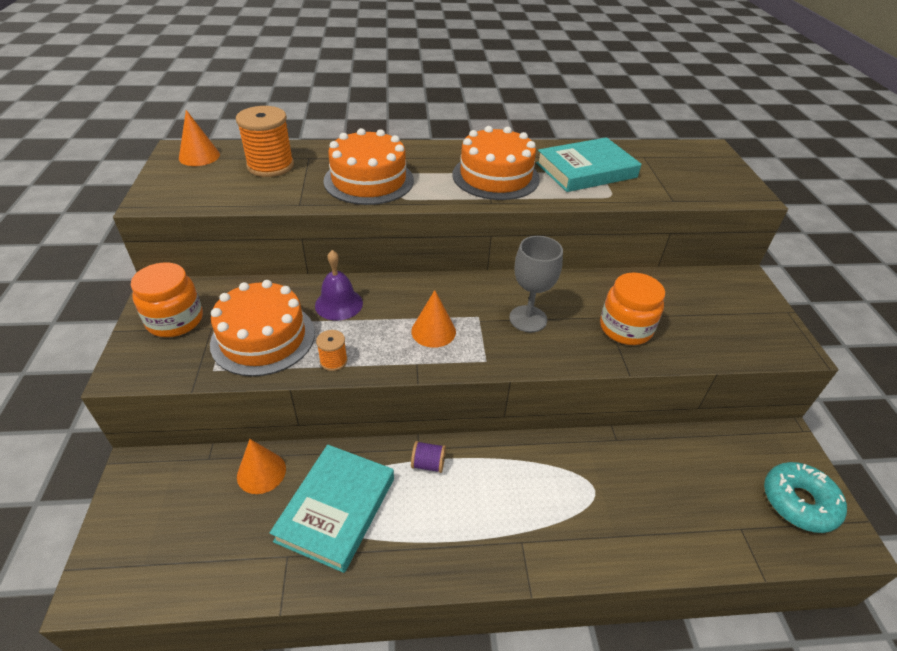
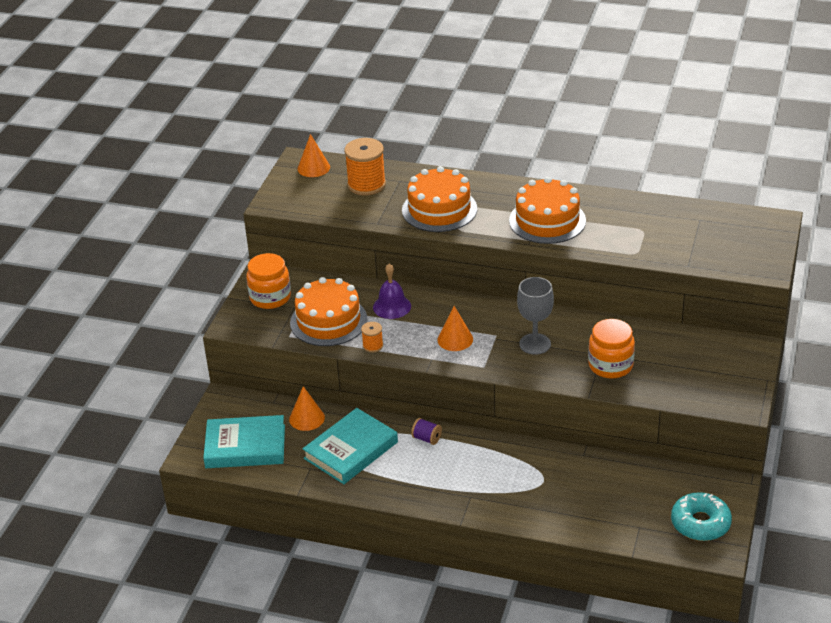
camera: 25 degrees right, 5 degrees down
(586, 170) = (632, 226): turquoise book -> turquoise book (245, 446)

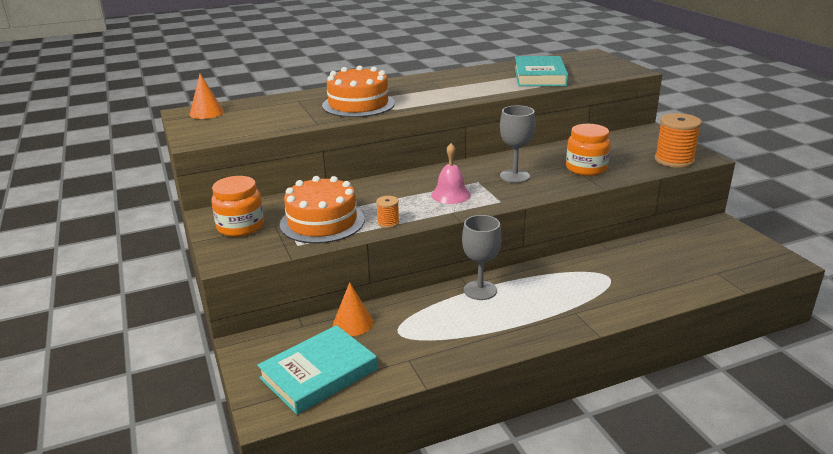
camera: 40 degrees left, 10 degrees down
(351, 450) = (428, 328): turquoise book -> turquoise book (540, 76)
(366, 185) = (272, 109): orange spool -> orange spool (674, 160)
(392, 306) = (366, 194): purple bell -> none
(427, 439) = (480, 290): purple spool -> grey goblet
(455, 339) = (450, 194): orange cone -> pink bell
(547, 221) = (451, 88): orange cake -> none
(700, 523) = (745, 252): turquoise donut -> none

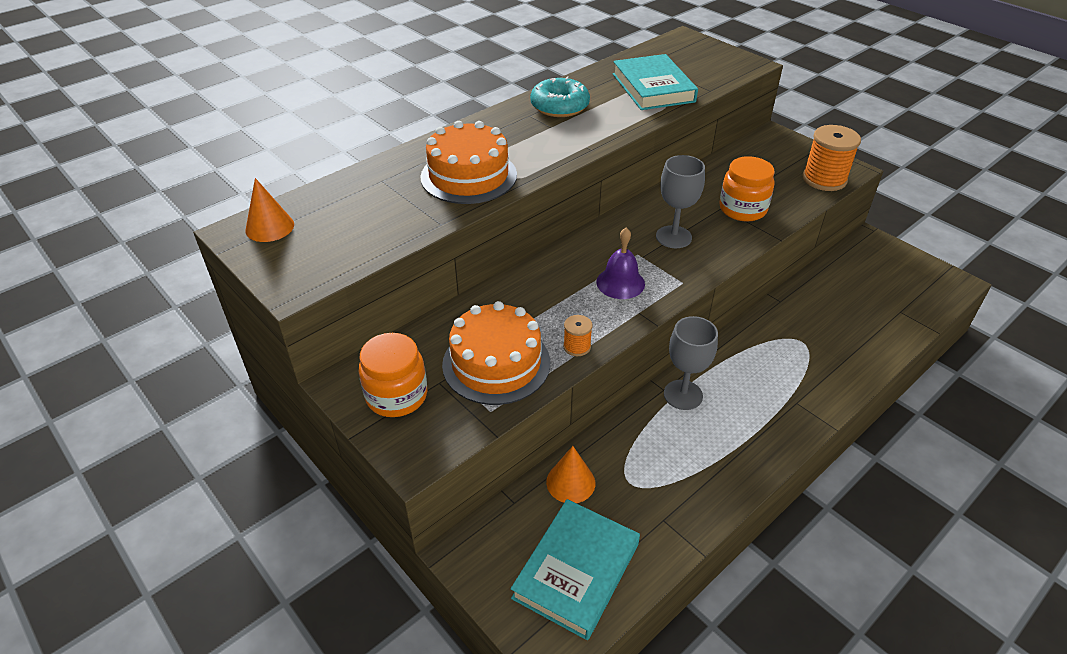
camera: 20 degrees left, 15 degrees up
(450, 194) = (620, 283): pink bell -> purple bell
(457, 79) = (559, 106): none -> turquoise donut

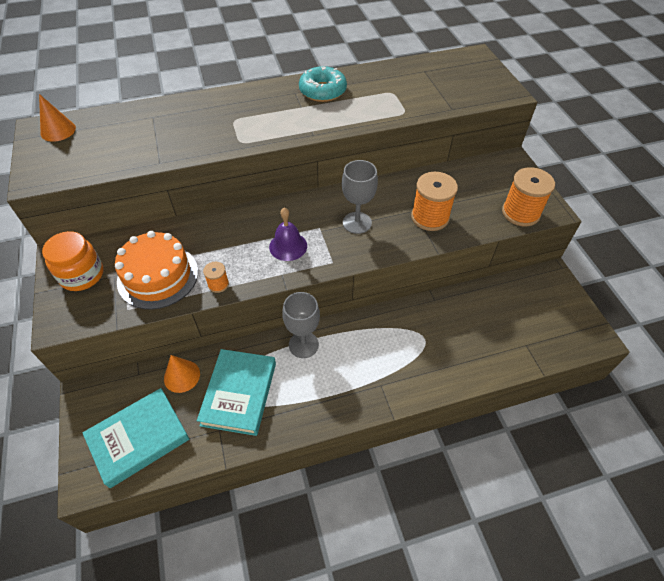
camera: 25 degrees right, 10 degrees up
(468, 176) = (209, 130): orange cake -> none
(653, 88) = (408, 94): turquoise book -> turquoise book (239, 393)
(742, 209) = (430, 217): orange jar -> orange spool

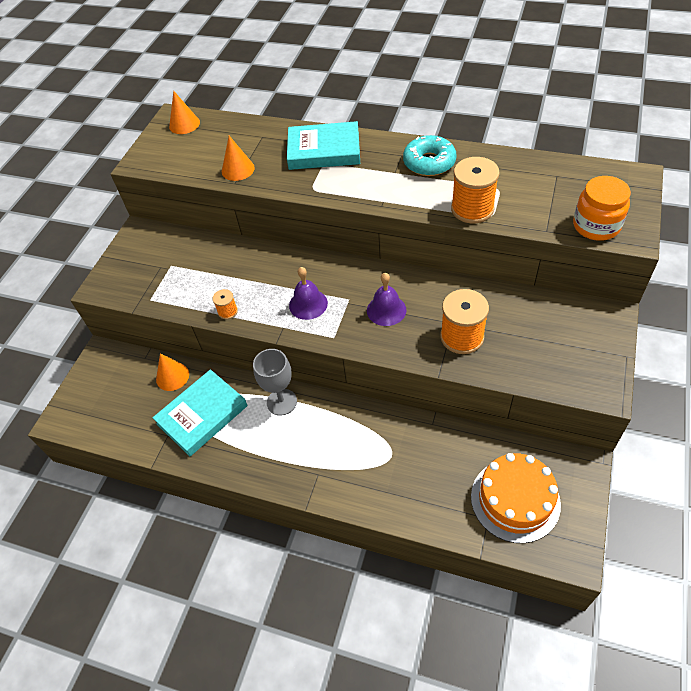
camera: 40 degrees right, 0 degrees up
(82, 275) = (140, 256): orange jar -> orange jar (596, 226)
(139, 439) = (111, 409): turquoise book -> turquoise book (324, 150)
(152, 150) = (238, 169): none -> orange cone
(158, 276) = (190, 282): orange cake -> orange cake (515, 500)
(357, 223) = (386, 310): grey goblet -> purple bell
(520, 213) = (565, 377): orange spool -> orange spool (472, 209)

